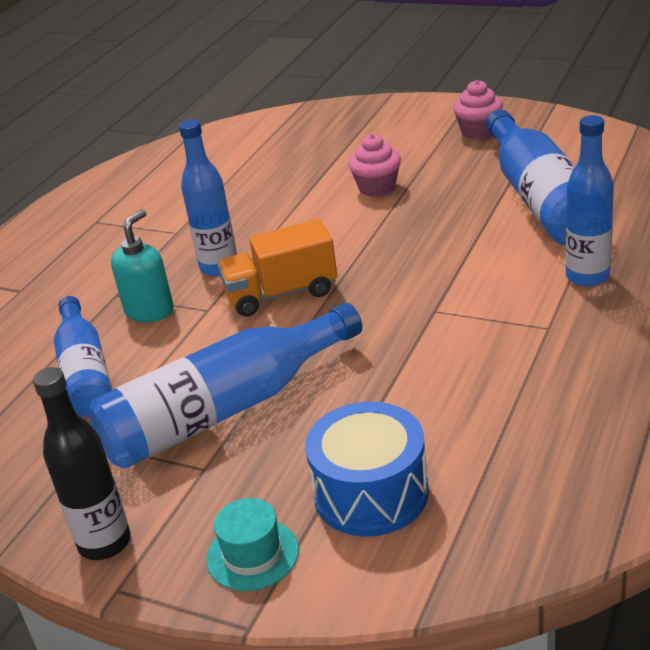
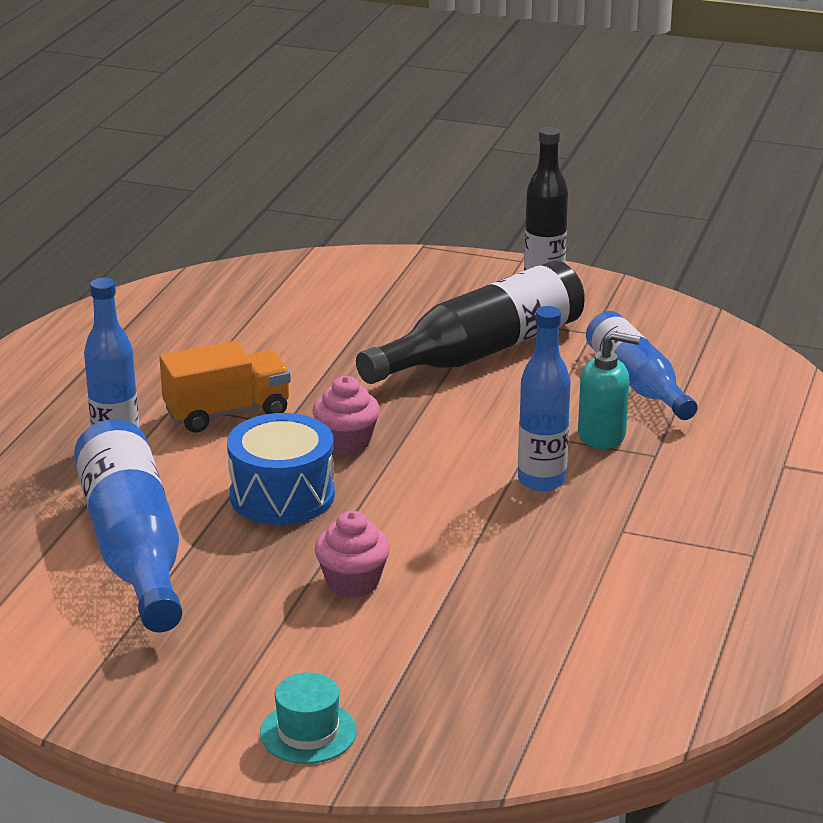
camera: 170 degrees right, 5 degrees down
(149, 311) = (602, 435): turquoise soap dispenser -> turquoise soap dispenser turned 105 degrees counterclockwise
(224, 410) = (481, 351): blue bottle -> black bottle
(252, 555) = (429, 273): turquoise hat -> turquoise hat (308, 732)
(281, 293) = (455, 447): orange truck -> orange truck (227, 412)
(371, 493) = (345, 301): blue drum -> blue drum (282, 495)
(478, 131) = (189, 679): pink cupcake -> pink cupcake (346, 442)

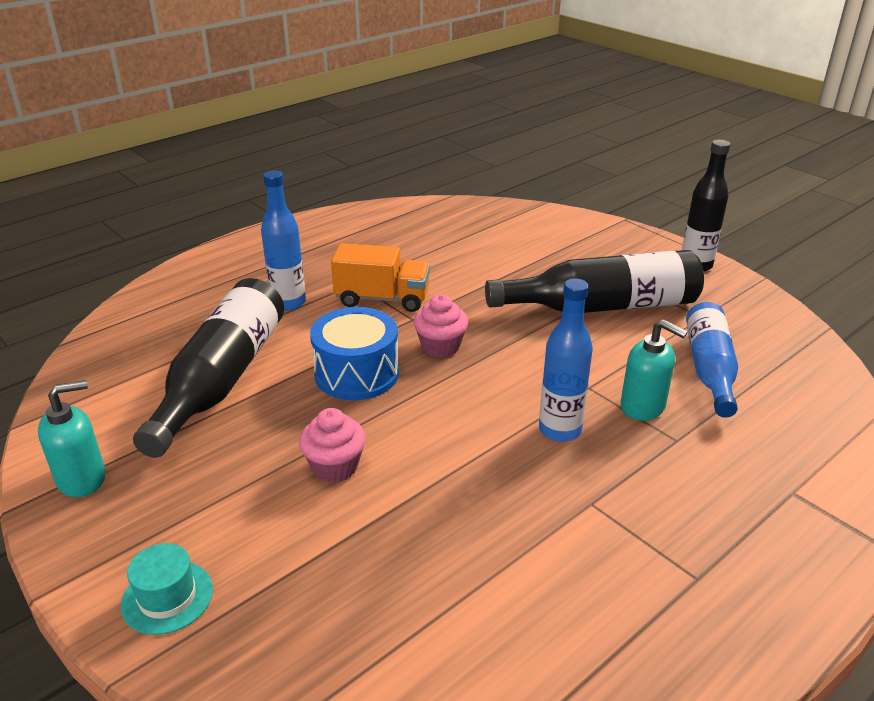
camera: 30 degrees right, 5 degrees up
(93, 682) = (82, 479): none -> turquoise soap dispenser
(133, 548) = (222, 379): blue bottle -> black bottle

